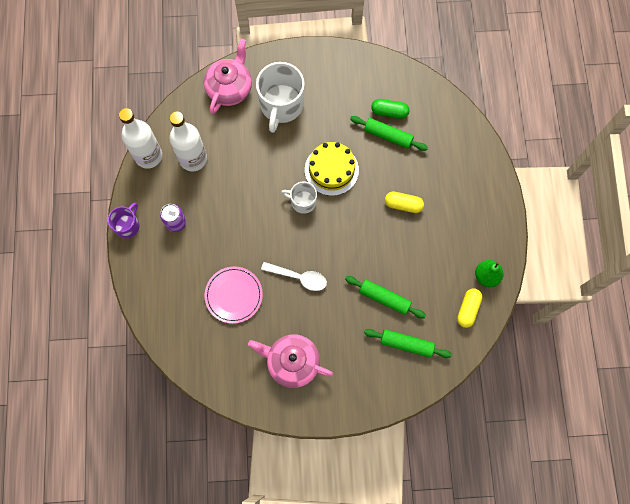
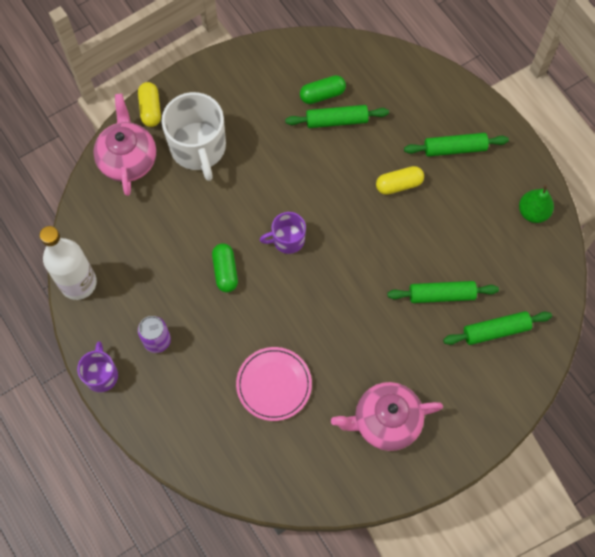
camera: 30 degrees left, 5 degrees down
(193, 159) = (133, 259): white bottle -> none
(248, 201) = (225, 271): none -> green capsule
(298, 277) = (334, 324): white spoon -> none
(302, 201) = (287, 239): white mug -> purple mug
(331, 170) = (298, 189): yellow cake -> none
(459, 200) = (454, 148): none -> green rolling pin
(468, 309) = (536, 257): yellow capsule -> yellow capsule (150, 109)

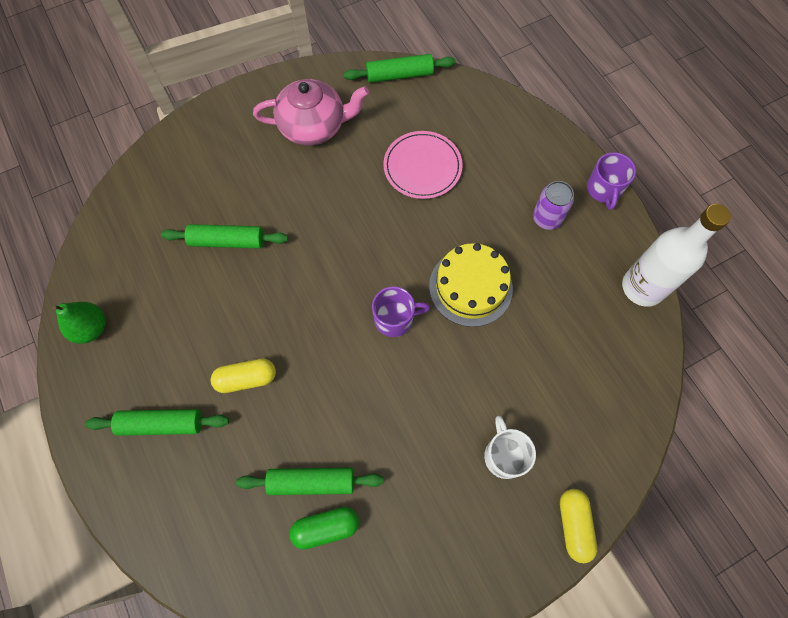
camera: 175 degrees left, 0 degrees up
(128, 159) = (598, 446): pink teapot -> none
(198, 148) = (504, 455): white mug -> white mug, size x0.55
(225, 271) = (470, 287): green capsule -> yellow cake
(495, 330) = (179, 200): green rolling pin -> green rolling pin (399, 75)

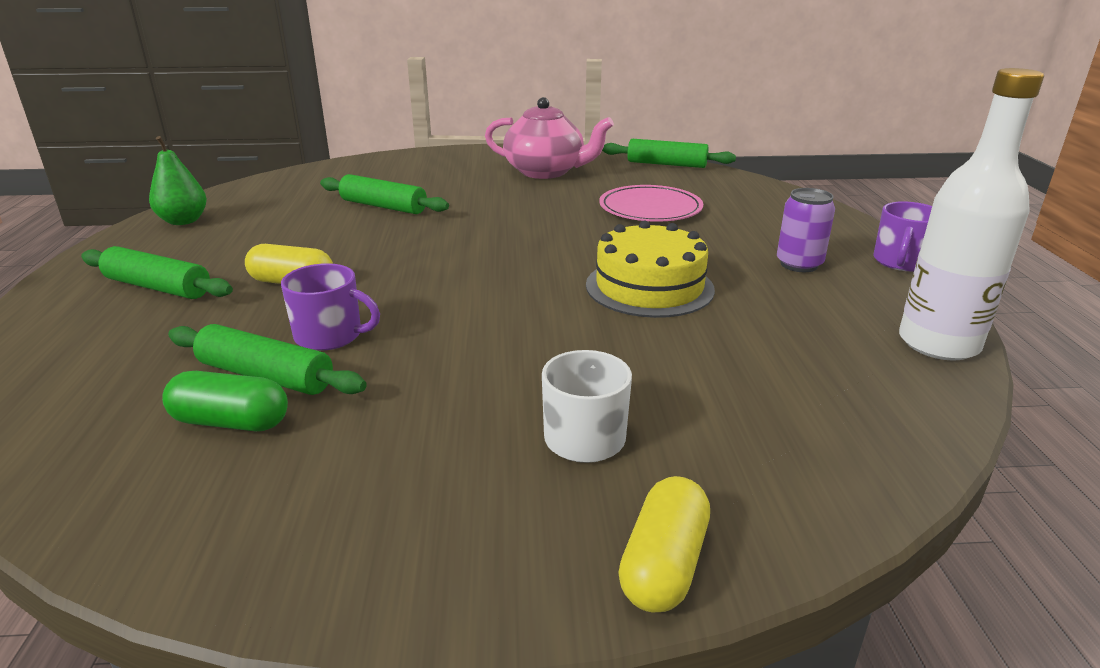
camera: 25 degrees right, 40 degrees down
(395, 319) = (523, 286): purple mug -> purple mug (330, 336)

